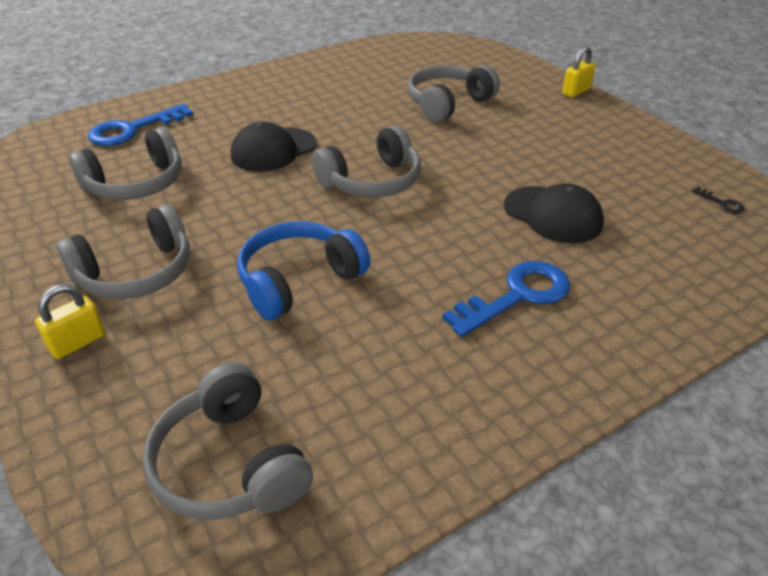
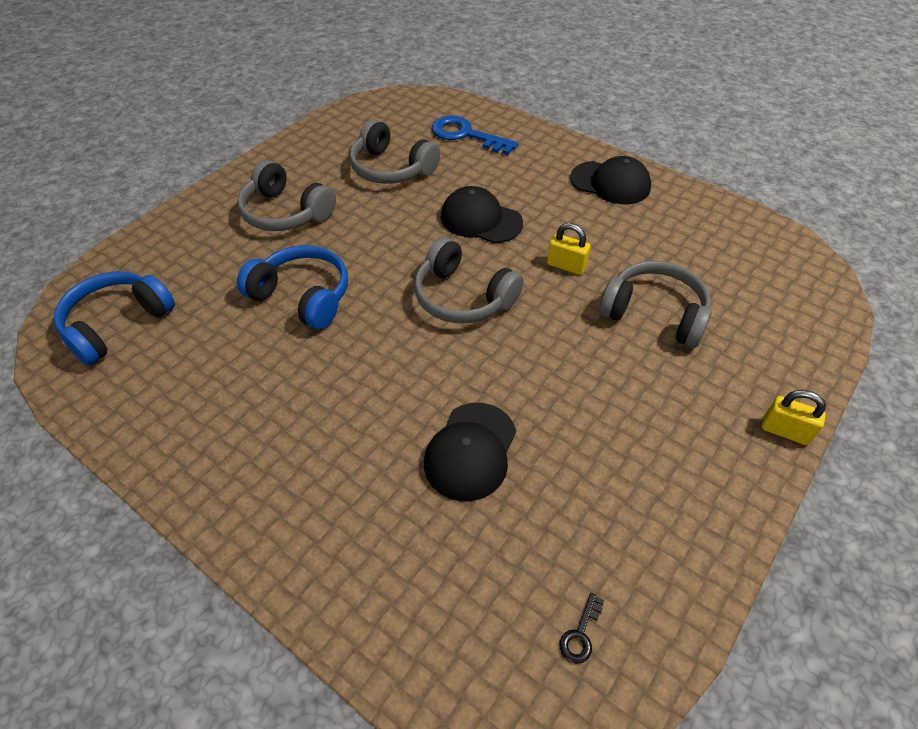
camera: 70 degrees right, 10 degrees up
(77, 342) = (210, 217): yellow padlock -> yellow padlock (566, 266)
(230, 464) = (117, 324): grey headphones -> blue headphones
(283, 81) = (610, 183): none -> black cap
(517, 296) = (325, 444): blue key -> none

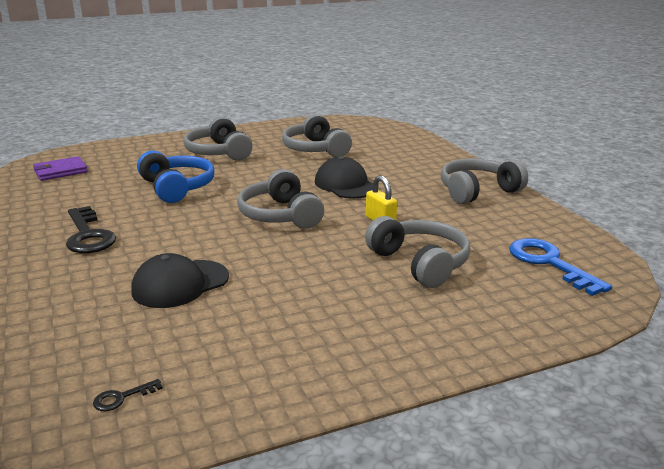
camera: 30 degrees right, 25 degrees down
(117, 324) = (60, 171): blue headphones -> purple wallet
(287, 424) = (88, 235): none -> black key
(466, 135) = (392, 146): blue key -> blue key (549, 263)
(610, 183) = (477, 191): black cap -> grey headphones
(785, 431) = (449, 360): yellow padlock -> none

